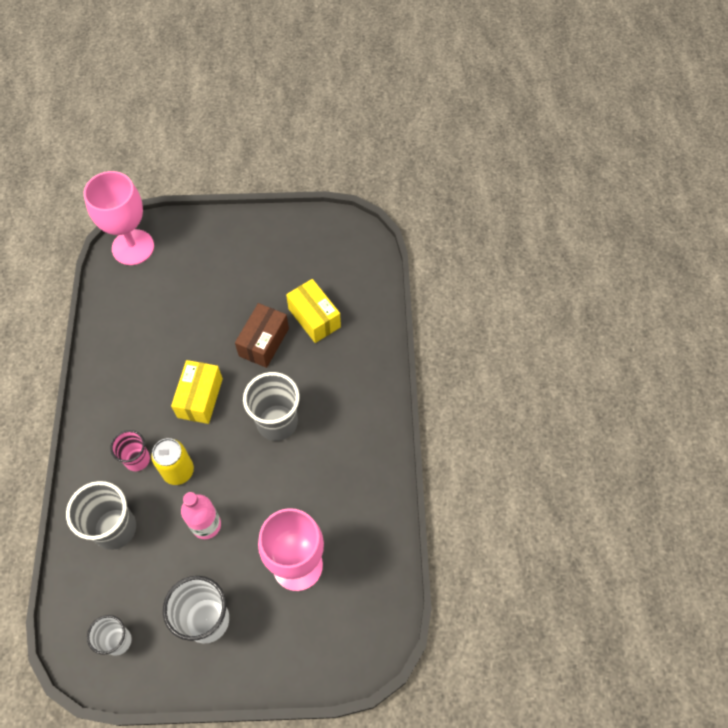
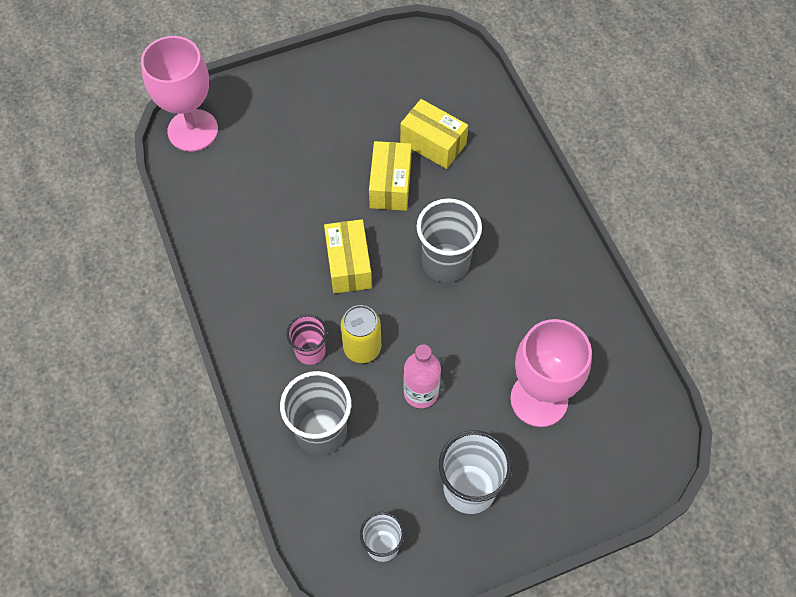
camera: 20 degrees left, 0 degrees up
(264, 342) = (390, 185): brown box -> yellow box

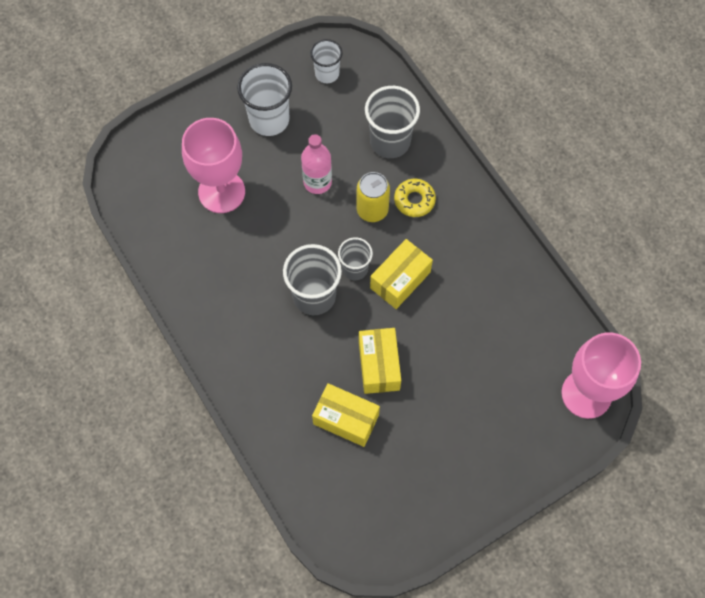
camera: 170 degrees right, 5 degrees up
(310, 351) = (414, 200): pink cup -> yellow donut
(348, 265) = (400, 280): yellow box -> yellow box turned 60 degrees clockwise
(396, 284) = (355, 269): none -> grey cup

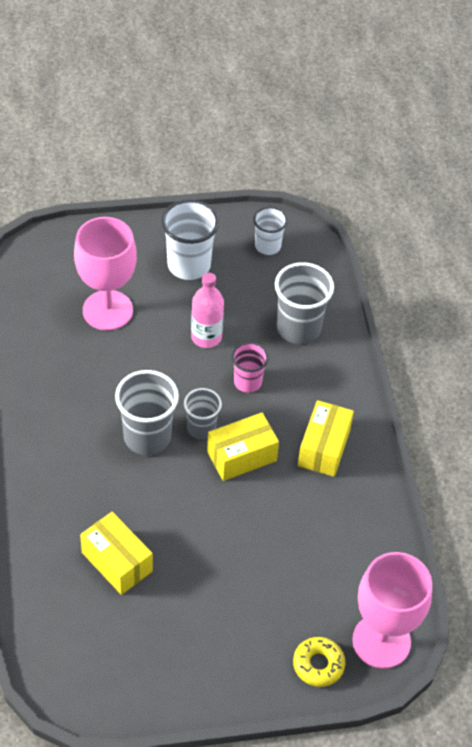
camera: 20 degrees right, 15 degrees down
(372, 210) = (247, 382): yellow can -> pink cup
(379, 366) = (177, 526): yellow box -> yellow box (324, 448)
(414, 200) = (295, 389): yellow donut -> yellow donut (318, 664)

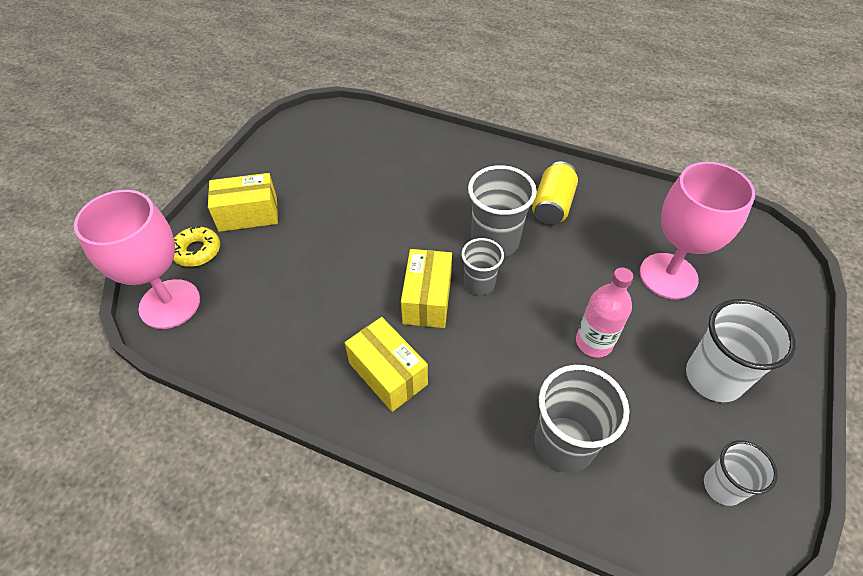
camera: 125 degrees right, 0 degrees up
(74, 412) = (552, 205): none -> yellow can
(117, 562) = (389, 176): yellow box -> yellow box (248, 214)
(247, 382) = (512, 349): pink cup -> none

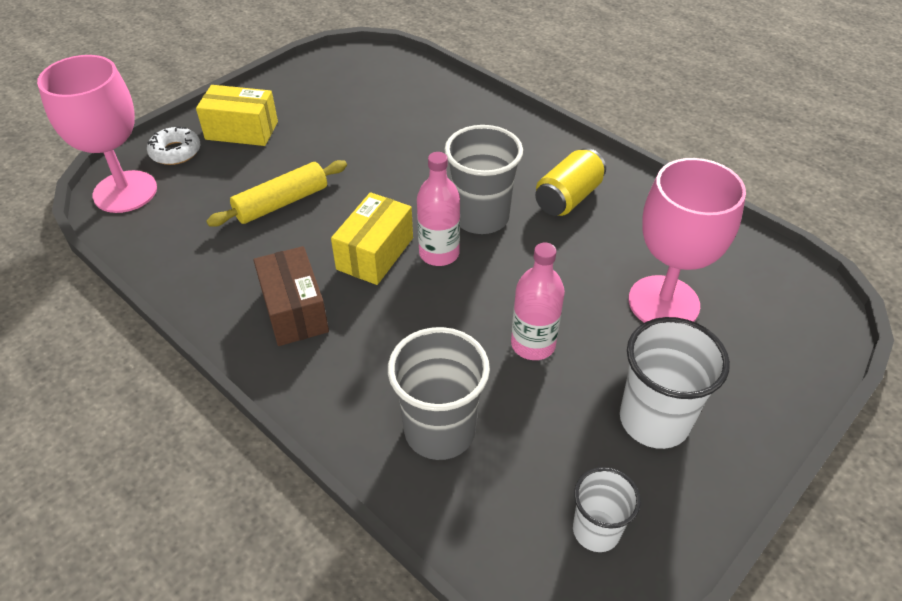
camera: 20 degrees right, 5 degrees down
(197, 251) = (175, 152): yellow donut -> white donut
(321, 274) = (281, 203): none -> yellow rolling pin
(388, 374) = (294, 310): yellow box -> brown box
(479, 284) = (439, 253): grey cup -> pink bottle

